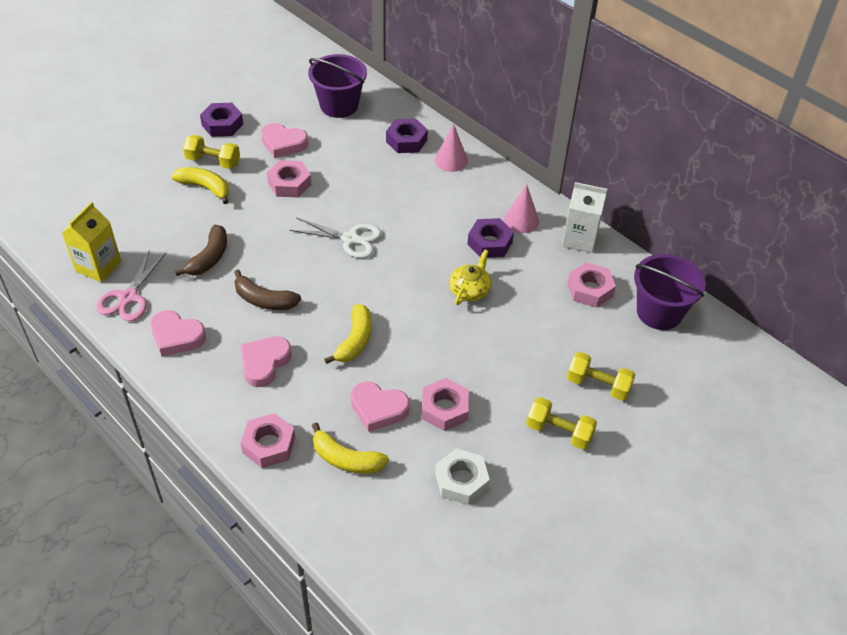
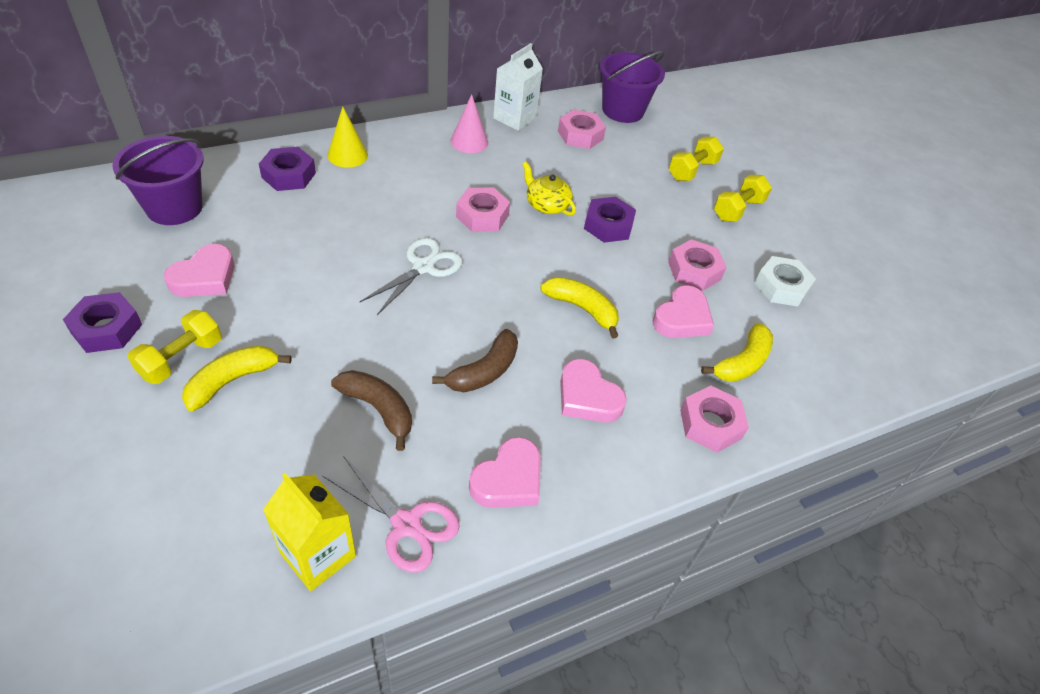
camera: 75 degrees left, 0 degrees up
(289, 184) = (289, 292): pink nut -> pink nut (482, 216)
(451, 160) = (347, 155): pink cone -> yellow cone
(490, 243) = (489, 171): purple nut -> purple nut (608, 225)

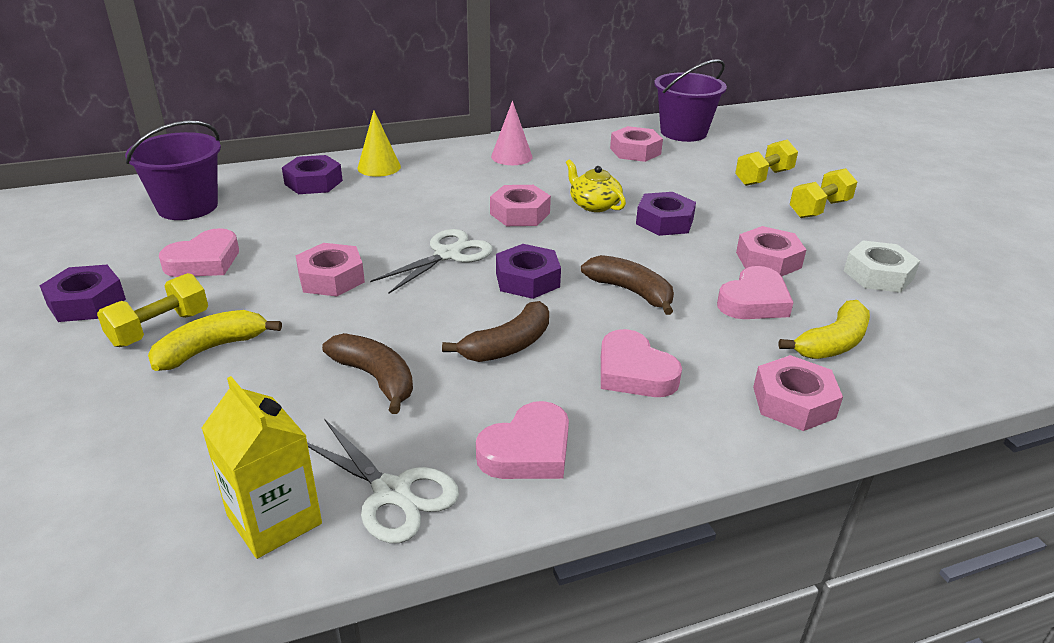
camera: 10 degrees right, 15 degrees down
(324, 296) = (331, 278): none -> pink nut
(406, 524) = (391, 492): pink scissors -> white scissors
(495, 296) = (527, 279): none -> purple nut
(514, 118) = (563, 139): white carton -> none
(582, 309) = (630, 292): yellow banana -> brown banana

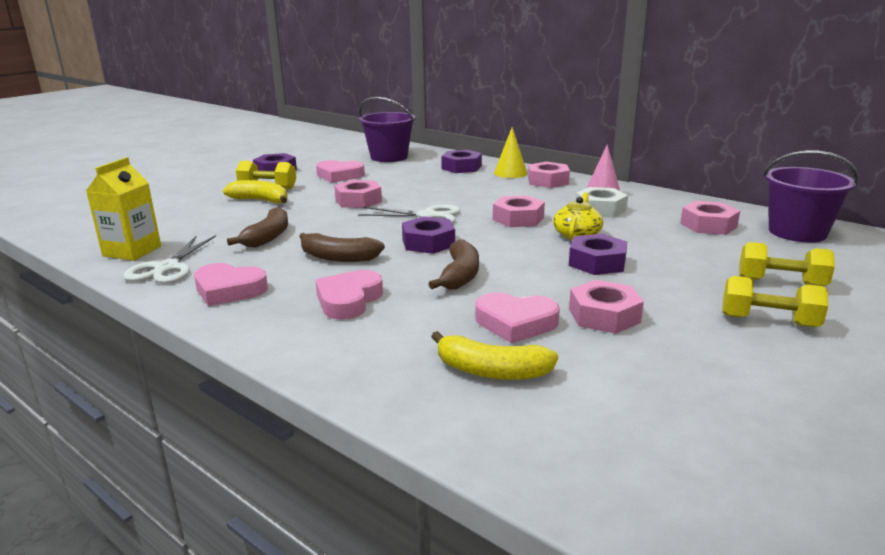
camera: 60 degrees right, 10 degrees down
(793, 402) = (371, 368): pink nut -> pink nut (548, 181)
(878, 275) = (672, 376): white nut -> white nut (600, 209)

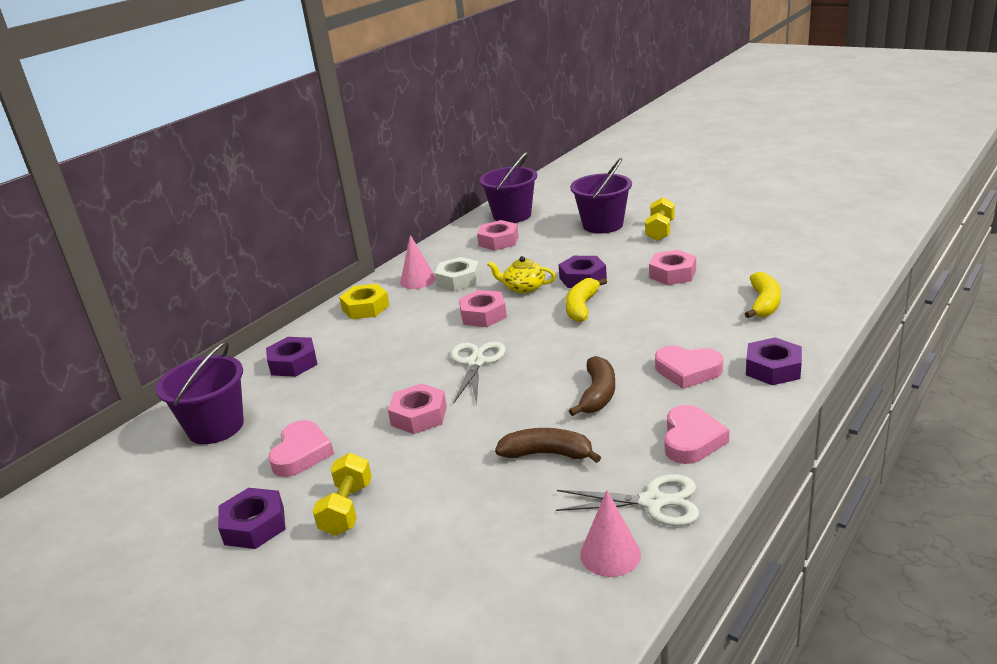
camera: 90 degrees left, 5 degrees up
(132, 251) = (610, 554): yellow carton -> pink cone
(260, 200) = (409, 499): yellow banana -> yellow banana (582, 307)
(428, 242) = (551, 352): purple nut -> purple nut (773, 368)
(460, 275) = (622, 329): brown banana -> none
(510, 173) = (328, 330): yellow cone -> none
(515, 323) = (696, 301): pink heart -> none
(548, 181) = (365, 307): pink nut -> yellow nut
(781, 282) = (603, 225): yellow dumbbell -> purple bucket

